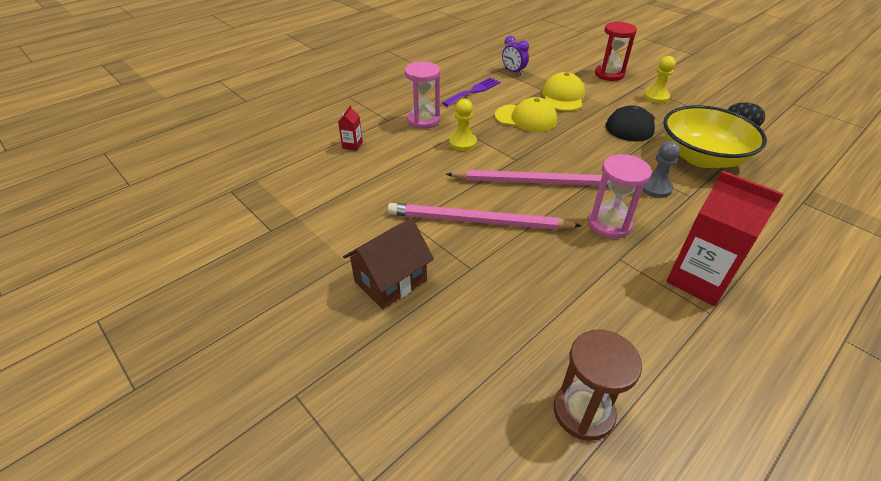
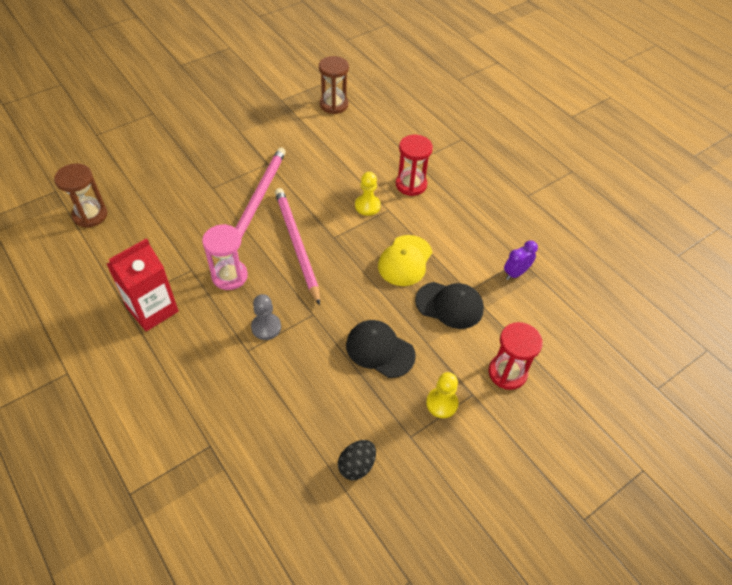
camera: 95 degrees right, 10 degrees up
(286, 181) = (334, 105): none -> brown hourglass
(352, 145) = (376, 138): red carton -> none
(390, 281) = (215, 150): brown house -> none
(423, 120) = (411, 184): pink hourglass -> red hourglass
(473, 91) = (467, 229): purple fork -> none
(537, 182) = (296, 244): pink pencil -> pink pencil turned 150 degrees clockwise
(563, 97) = (449, 305): yellow cap -> black cap
(701, 157) = (305, 391): yellow bowl -> none

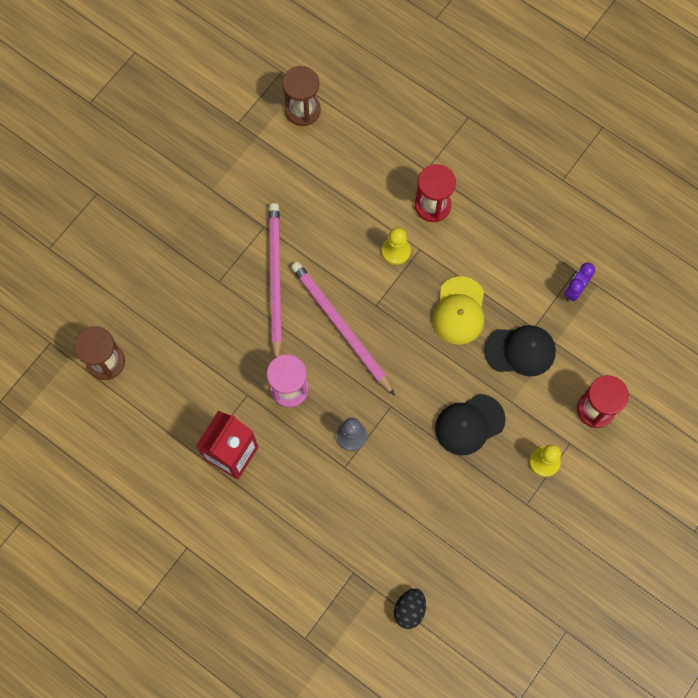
camera: 15 degrees left, 20 degrees up
(356, 466) = (489, 547): black egg -> black egg (409, 609)
(380, 350) = (469, 424): black cap -> black cap turned 45 degrees counterclockwise

